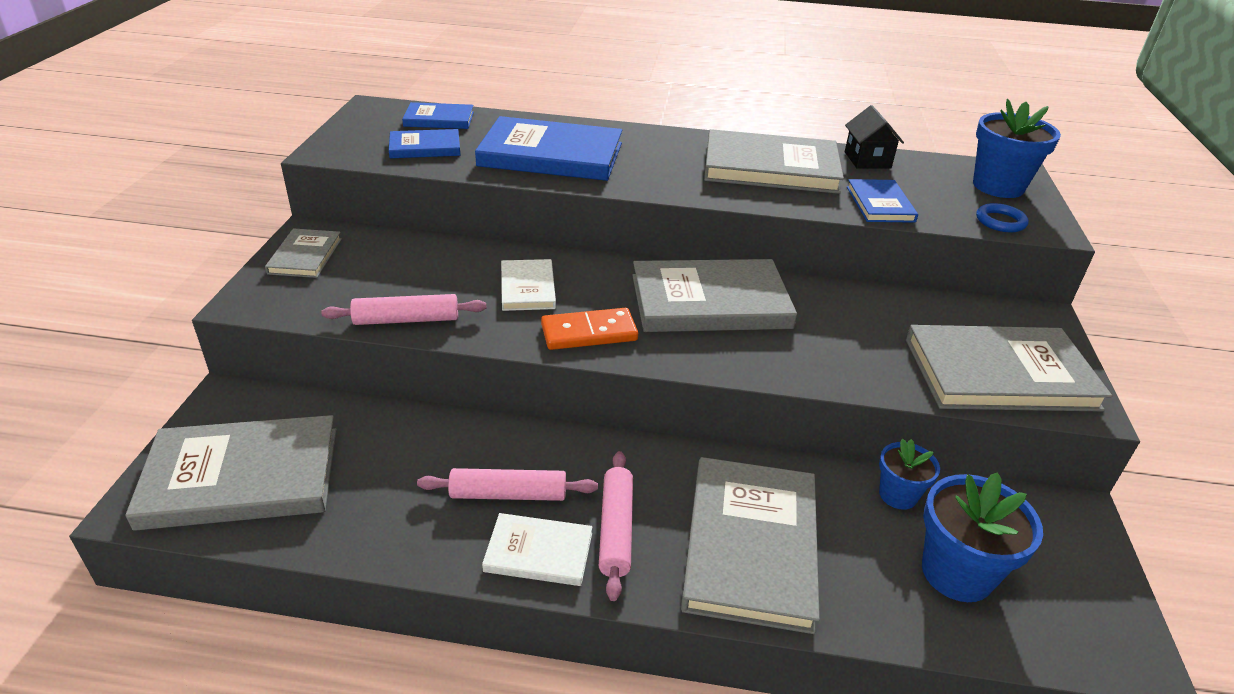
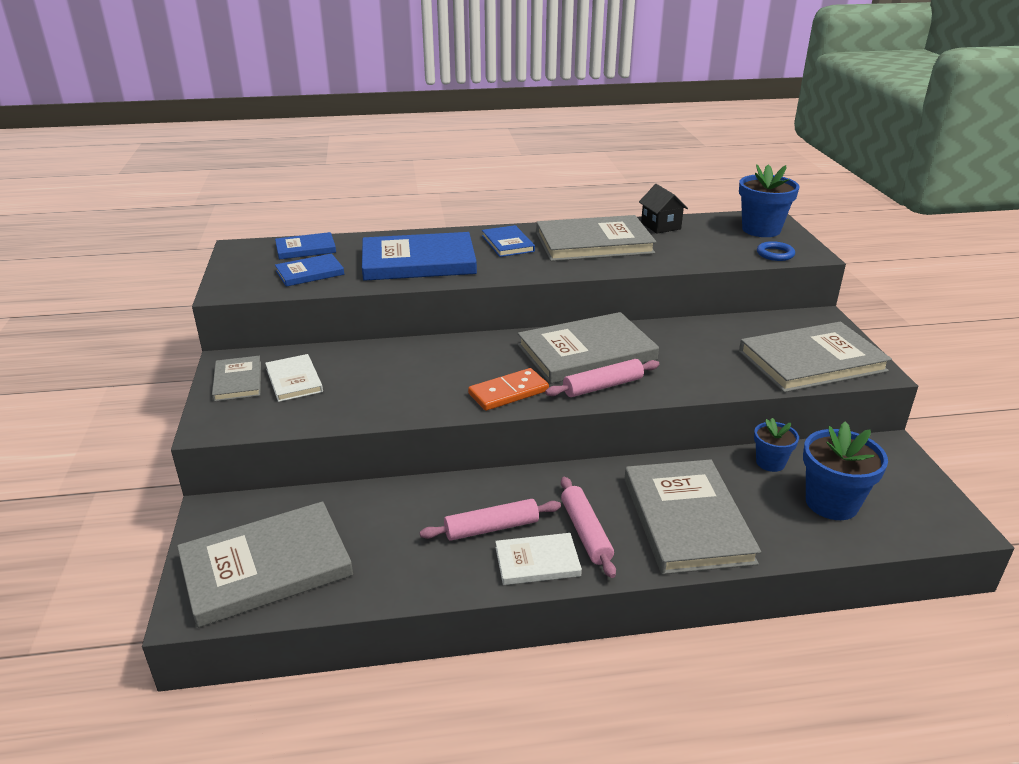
camera: 15 degrees left, 5 degrees down
(406, 320) = (357, 412): pink rolling pin -> pink rolling pin (603, 386)
(528, 288) = (441, 369): white book -> white book (294, 380)
(880, 204) = (687, 256): blue book -> blue book (508, 243)

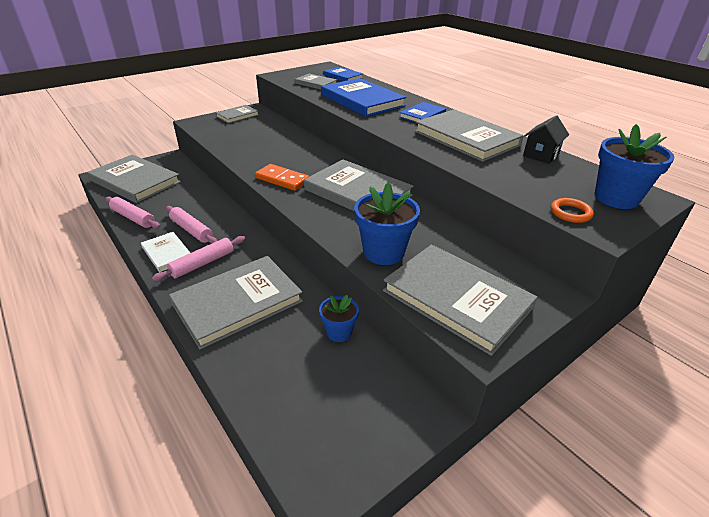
camera: 60 degrees right, 5 degrees up
(294, 380) = (248, 126): white book -> none
(310, 273) = (316, 83): blue book -> grey book
(603, 386) = (317, 208): pink rolling pin -> pink rolling pin (133, 218)
(775, 254) = (570, 213): blue ring -> orange ring
(831, 503) = (304, 381): blue flower pot -> blue flower pot (383, 252)

